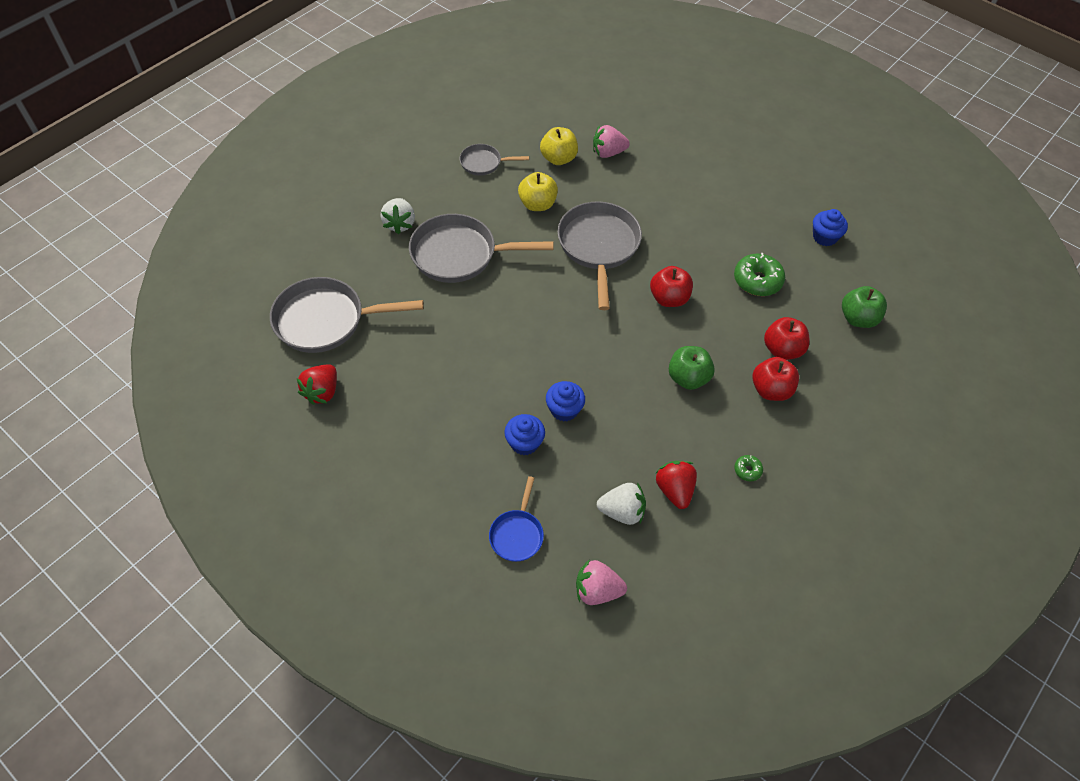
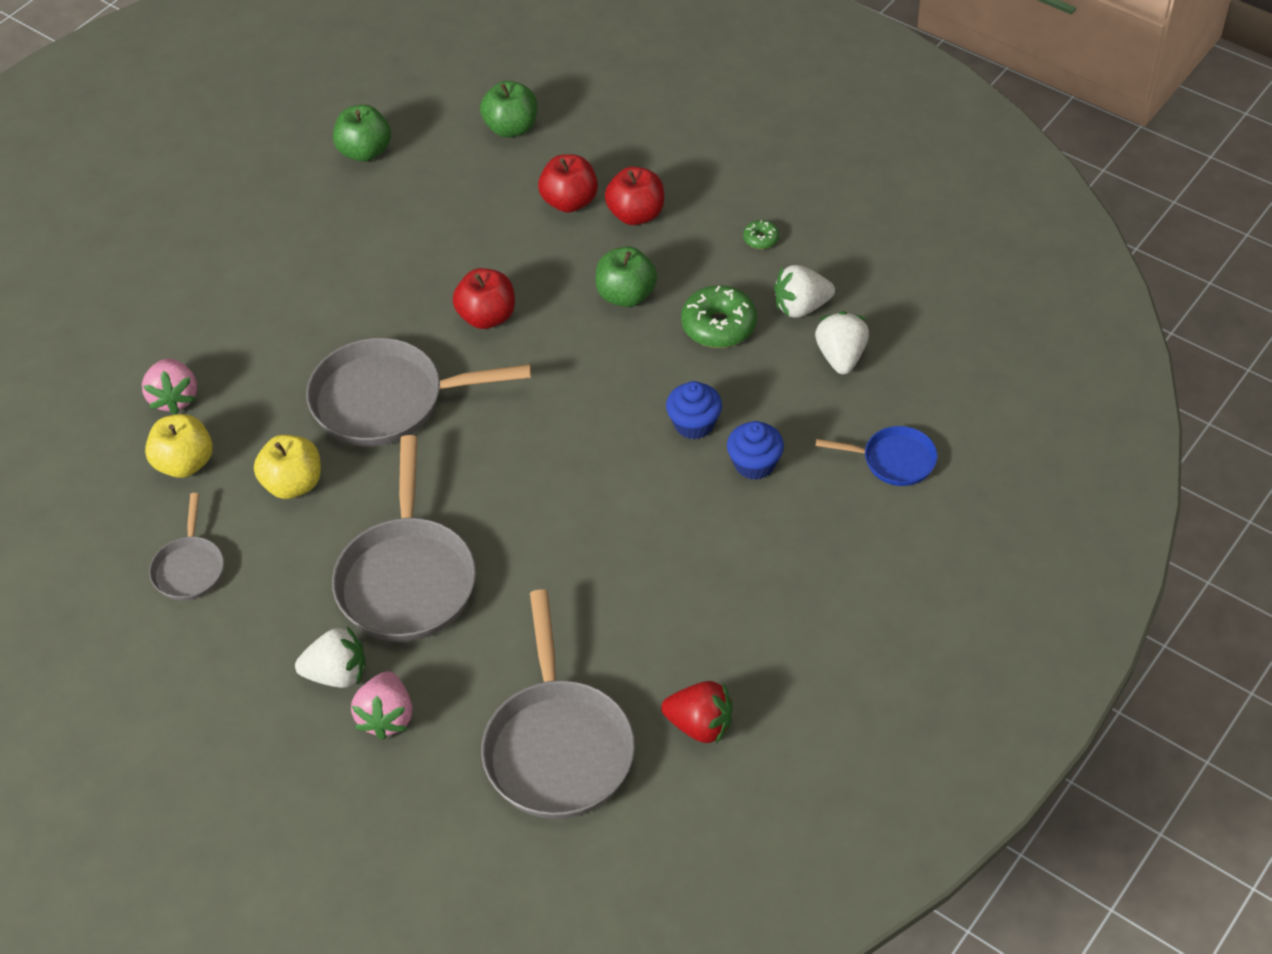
camera: 90 degrees left, 5 degrees down
(597, 590) = (953, 376): pink strawberry -> pink strawberry (386, 717)
(674, 490) = (801, 307): red strawberry -> white strawberry
(757, 280) = (449, 223): green donut -> green donut (719, 326)
(824, 237) = (365, 152): blue cupcake -> green apple

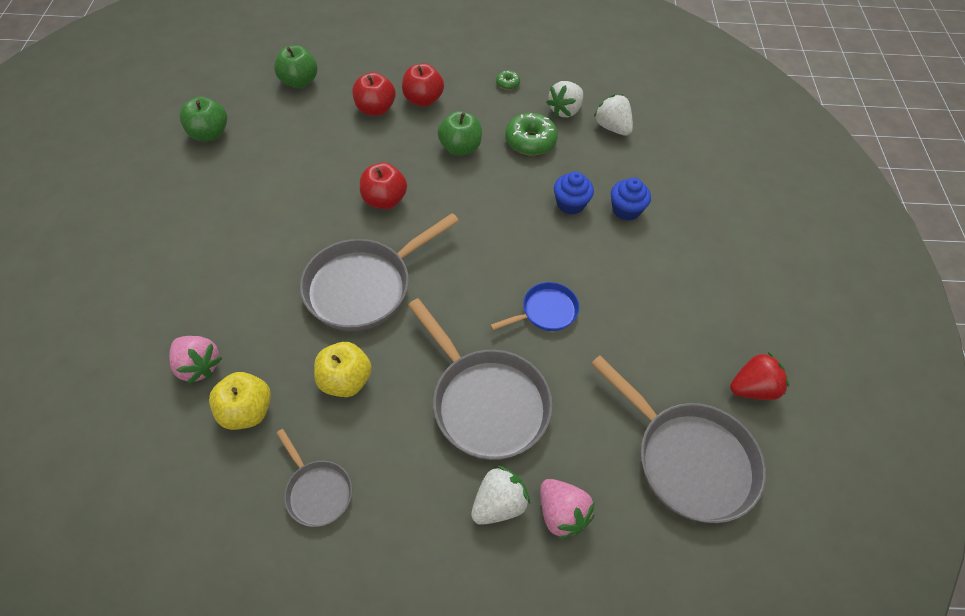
camera: 40 degrees left, 5 degrees up
(894, 460) = (695, 170): blue pan -> blue pan (546, 311)

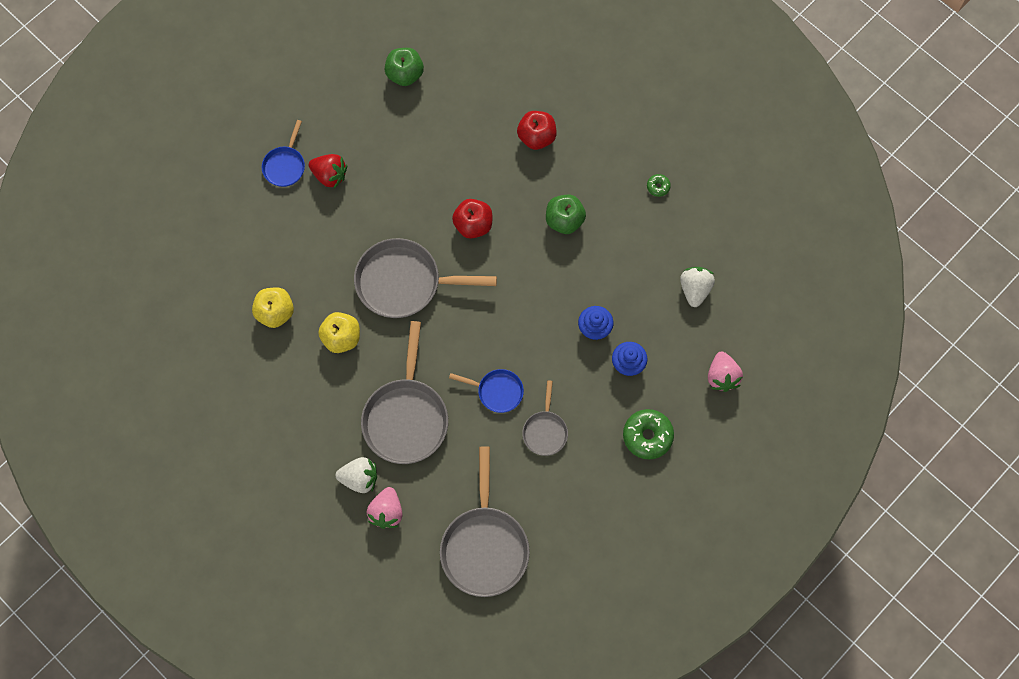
camera: 45 degrees right, 15 degrees up
(142, 272) = (285, 165): none -> blue pan
(198, 366) = (271, 261): pink strawberry -> pink strawberry (722, 376)
(299, 81) = (504, 67): green apple -> none
(317, 491) = (275, 391): grey pan -> grey pan (545, 431)
(423, 100) = (579, 154): red apple -> none
(530, 141) = (620, 254): green donut -> green donut (647, 436)
(565, 110) = (675, 246): white strawberry -> none
(753, 388) = (569, 544): red strawberry -> red strawberry (330, 175)

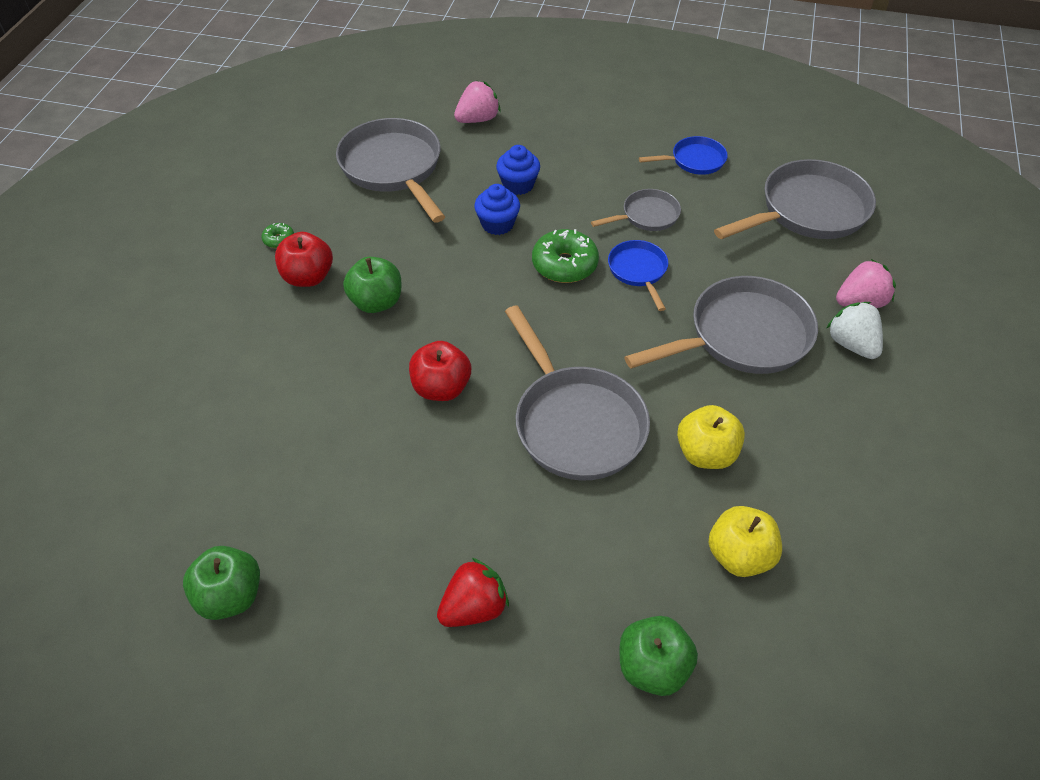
camera: 120 degrees left, 20 degrees down
(250, 236) = (653, 667): none -> green apple
(285, 165) = (497, 689): blue pan -> blue pan (694, 161)
(330, 175) = (474, 607): red strawberry -> red strawberry turned 60 degrees clockwise
(536, 137) = (266, 379): red apple -> red apple (308, 277)
(647, 436) = (583, 145): green donut -> green donut (564, 265)
(695, 289) = (393, 168): white strawberry -> grey pan

